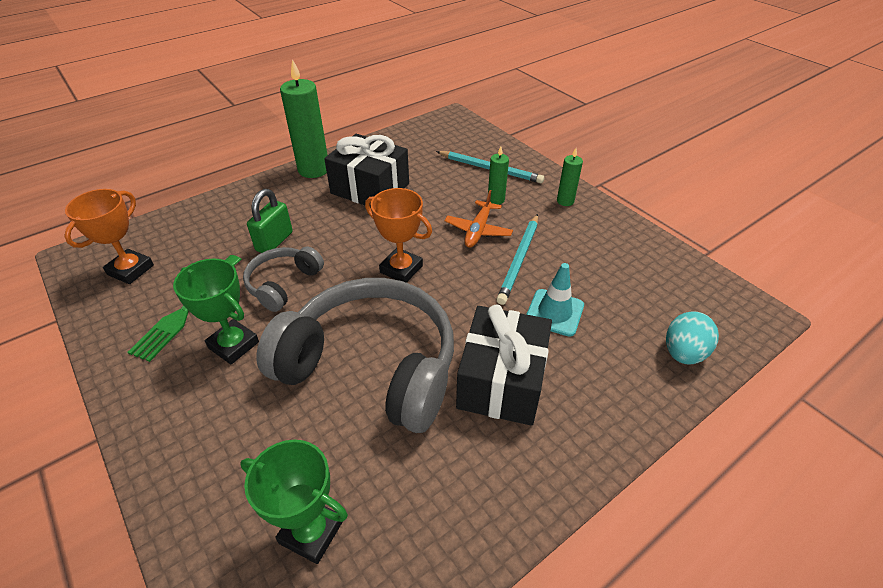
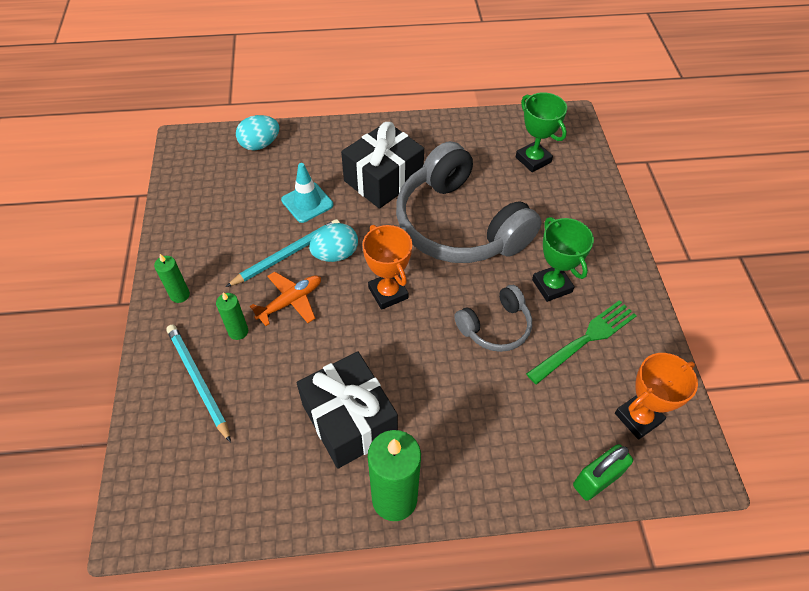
camera: 150 degrees left, 10 degrees up
(274, 241) = (486, 386): green padlock -> green padlock (596, 480)
(477, 278) = (335, 254): none -> turquoise egg

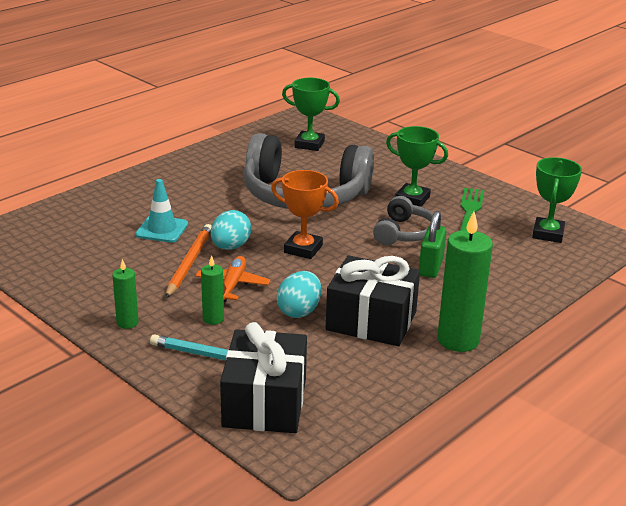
camera: 40 degrees left, 25 degrees down
(260, 144) = (64, 214): turquoise egg -> turquoise egg (299, 311)
(287, 254) = (189, 263): turquoise pencil -> orange pencil
(383, 179) = (208, 194): black gift -> black gift (265, 402)
(596, 480) = (563, 270): green padlock -> green padlock (431, 267)
(638, 418) = (548, 234): orange trophy -> green trophy

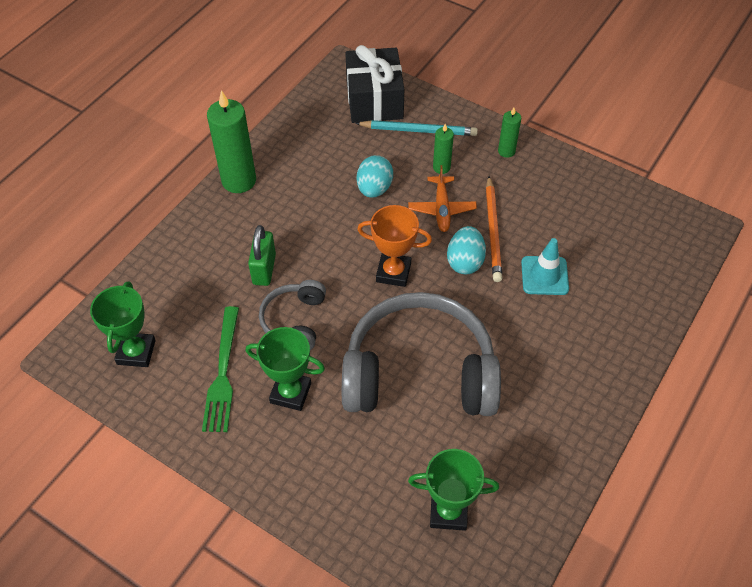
camera: 170 degrees right, 25 degrees up
(371, 321) = (312, 189): black gift -> none

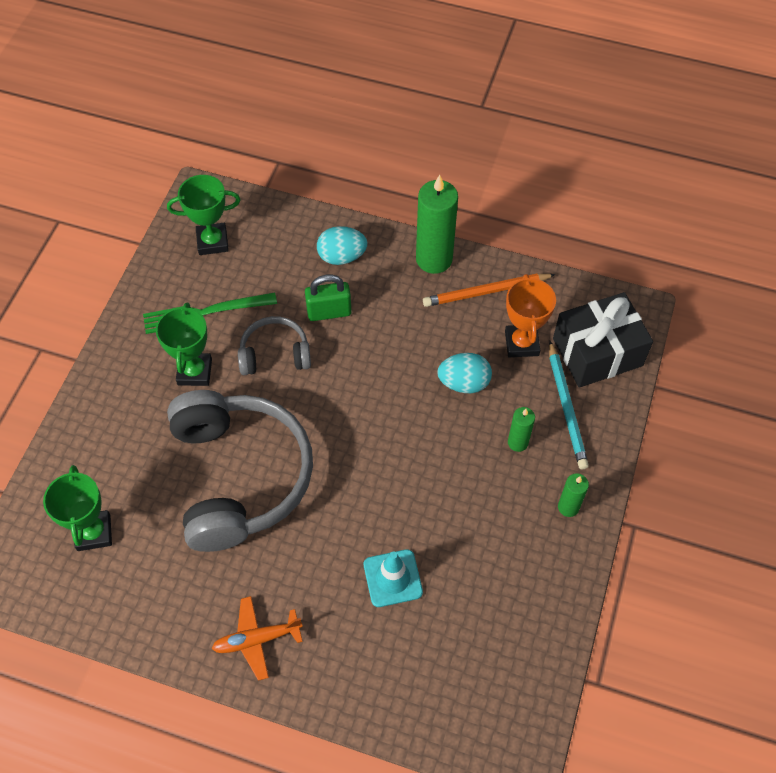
camera: 75 degrees right, 5 degrees up
(393, 272) = (356, 426): orange trophy -> orange trophy (522, 343)
(442, 209) = (456, 455): orange plane -> orange plane (257, 639)
(465, 262) = (389, 492): turquoise egg -> turquoise egg (342, 256)
(493, 231) = (441, 513): orange pencil -> orange pencil (486, 292)

